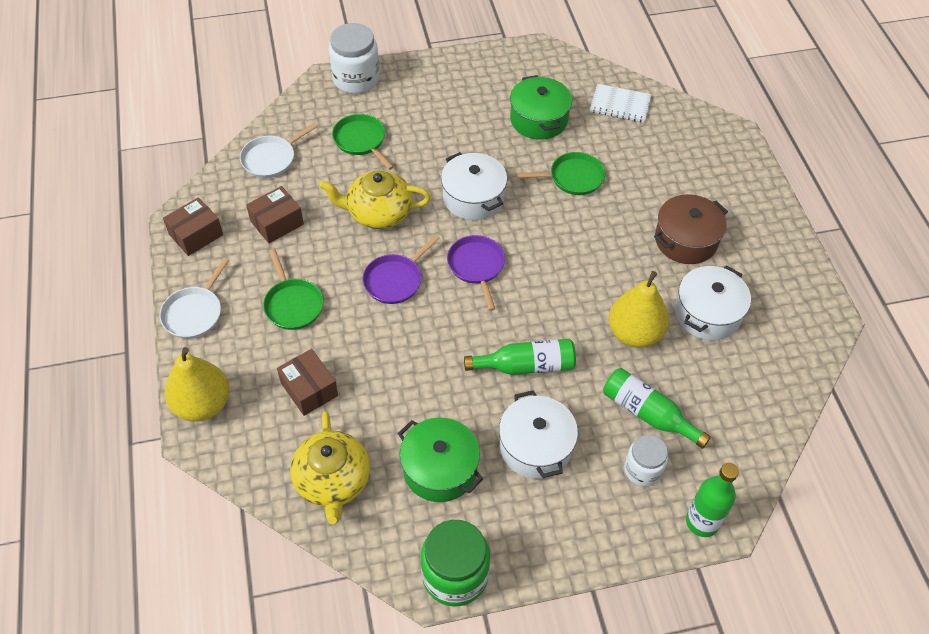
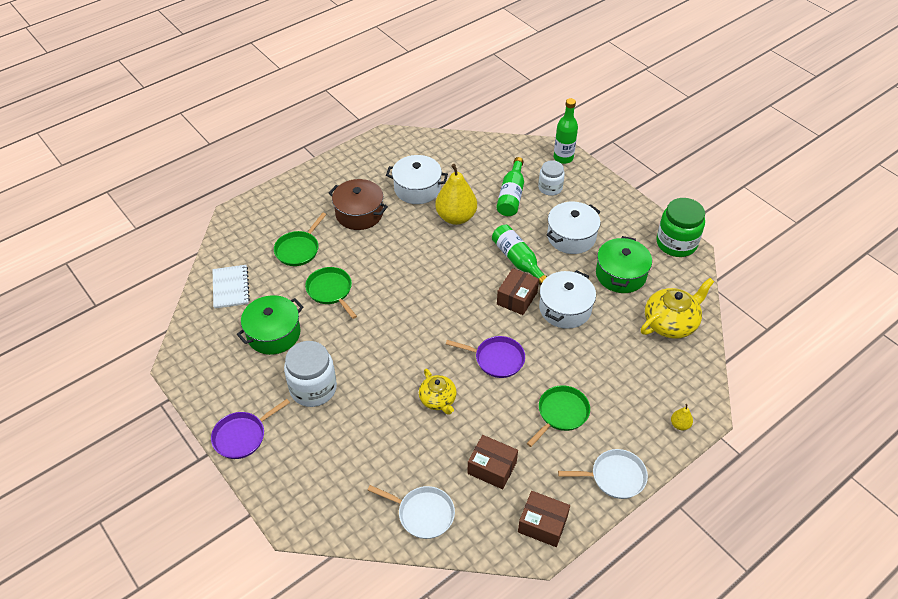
camera: 115 degrees left, 5 degrees down
(202, 404) = (680, 425): yellow pear -> yellow pear, size x0.43
(309, 389) = (620, 367): brown box -> brown box (517, 298)
(356, 79) = (281, 496): white jar -> white jar (313, 388)
(361, 141) = (363, 451): green pan -> green pan (298, 249)
(378, 213) = (438, 399): yellow teapot -> yellow teapot, size x0.63
(473, 198) = (386, 344): white pot -> white pot (565, 308)
(476, 266) = (453, 316): purple pan -> purple pan (242, 436)

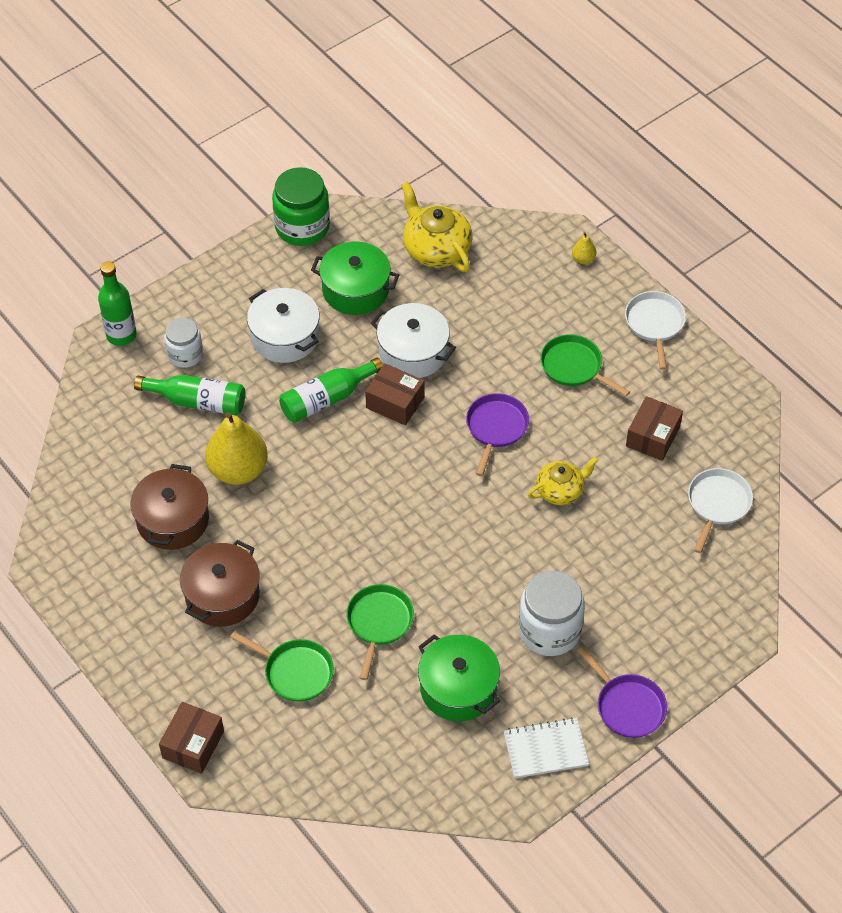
camera: 90 degrees left, 5 degrees up
(231, 287) = (370, 756): white notebook -> white notebook (545, 749)
(330, 291) = (379, 622): green pan -> green pan turned 135 degrees clockwise
(417, 188) = (173, 520): white pot -> brown pot
(542, 524) = (719, 392): brown box -> brown box (193, 744)

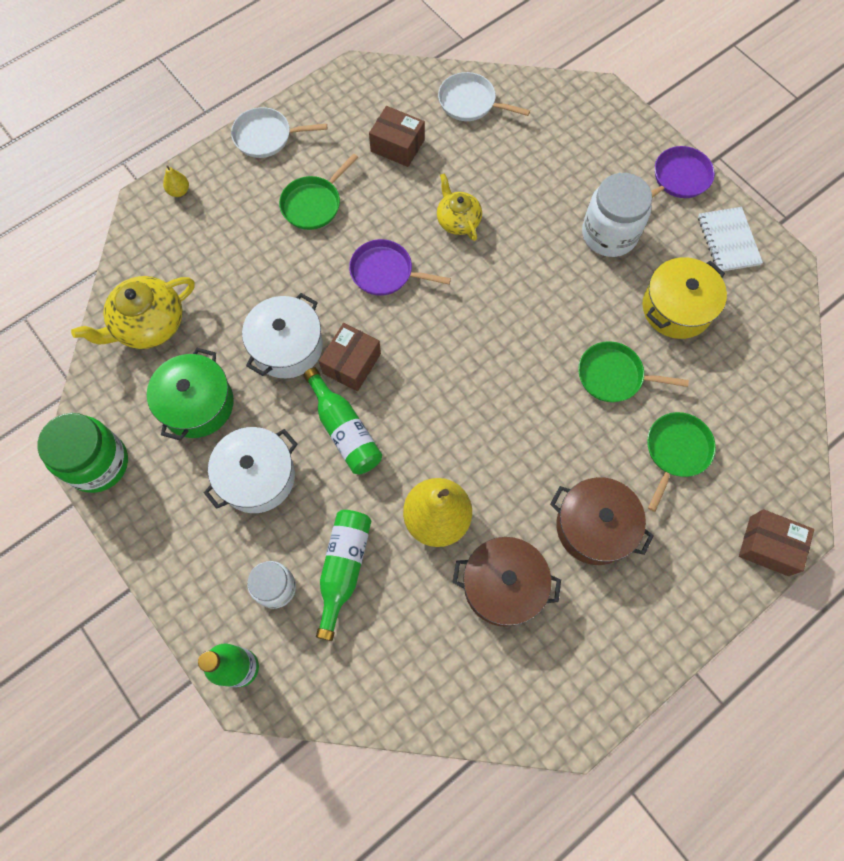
camera: 90 degrees left, 15 degrees up
(458, 688) = (676, 308): green pot -> yellow pot

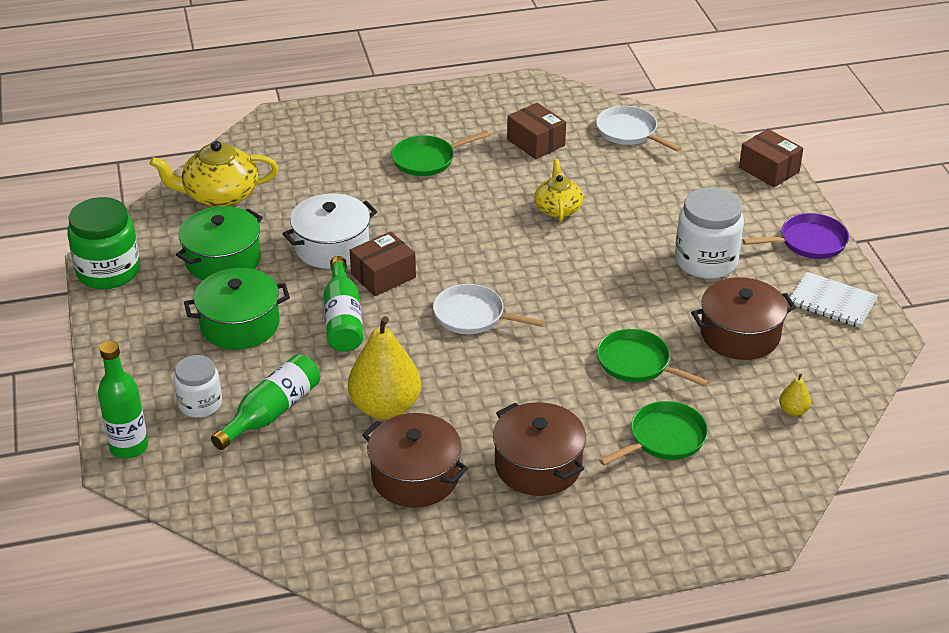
camera: 25 degrees right, 30 degrees down
(179, 191) = (311, 118): yellow pear -> yellow pear (793, 411)
(257, 477) = (240, 324): white pot -> green pot
(266, 137) = (416, 104): white pan -> white pan (473, 316)
(385, 272) = (461, 224): purple pan -> none
(676, 308) = (740, 334): yellow pot -> brown pot
(728, 241) = (832, 302): white notebook -> white notebook turned 75 degrees counterclockwise
(768, 546) = (715, 542): brown box -> brown box (769, 170)

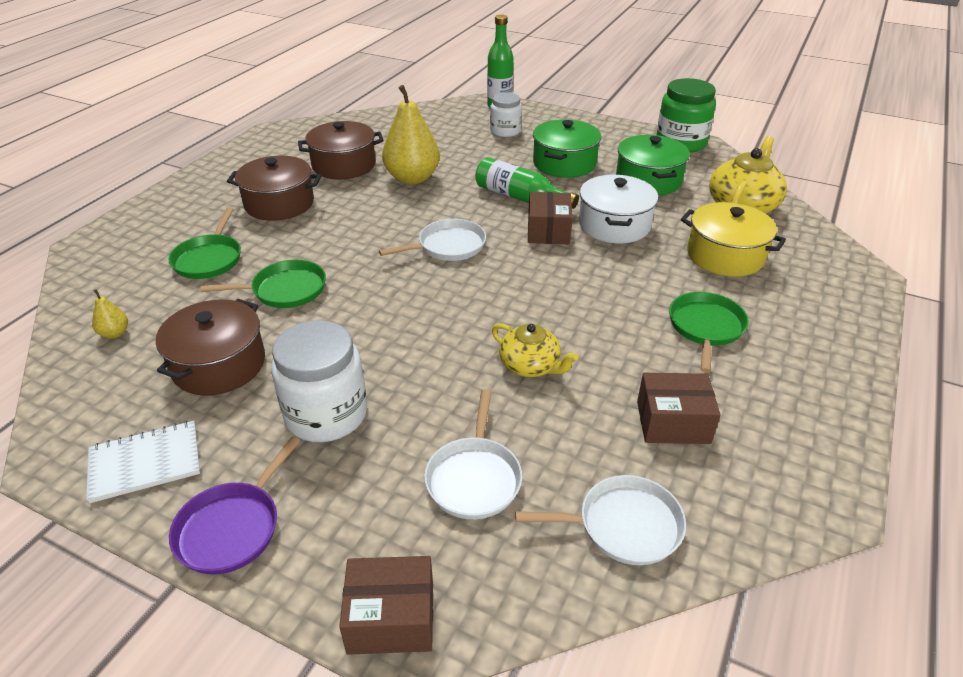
camera: 130 degrees right, 0 degrees up
(271, 412) = (466, 146): green bottle -> none
(319, 180) = (725, 256): none -> yellow pot
(668, 186) = (474, 478): none -> white pan

